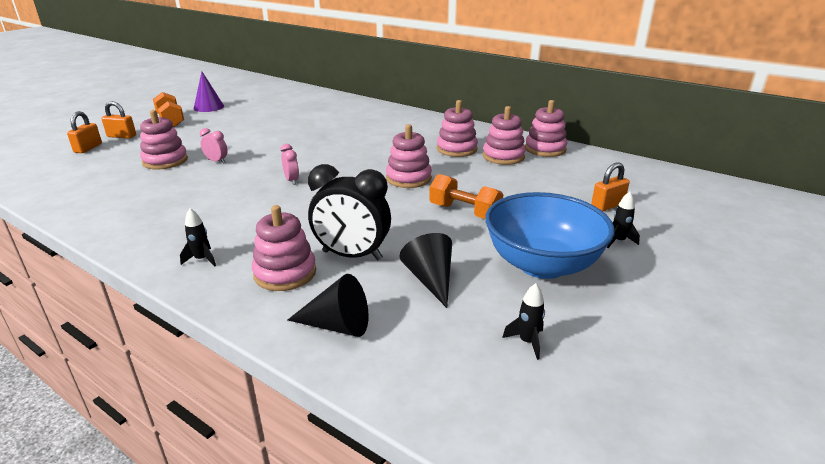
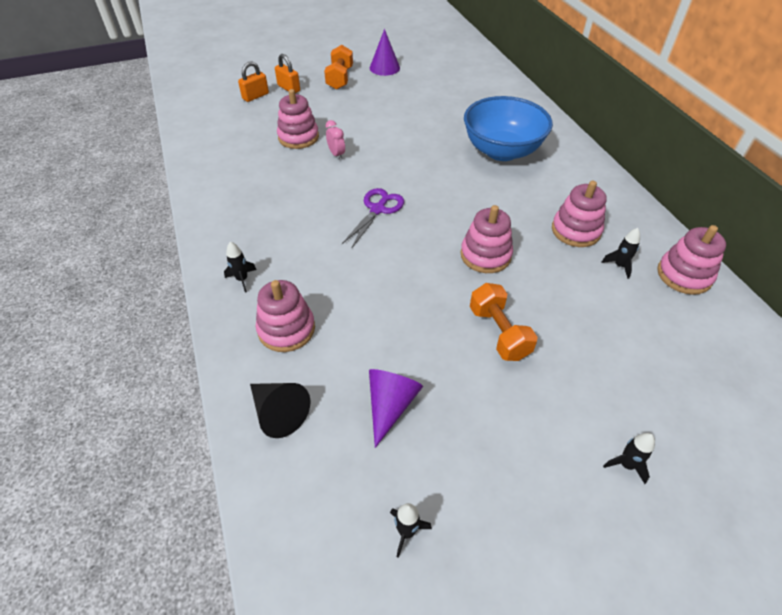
camera: 35 degrees right, 20 degrees up
(292, 180) = (378, 209): pink clock -> purple scissors
(352, 255) = (351, 337): black clock -> none
(430, 279) = (390, 405): black cone -> purple cone
(503, 156) = (619, 266): pink stacking toy -> black rocket
(542, 264) = (509, 448): blue bowl -> blue bowl (502, 151)
(607, 206) = (669, 405): orange padlock -> none

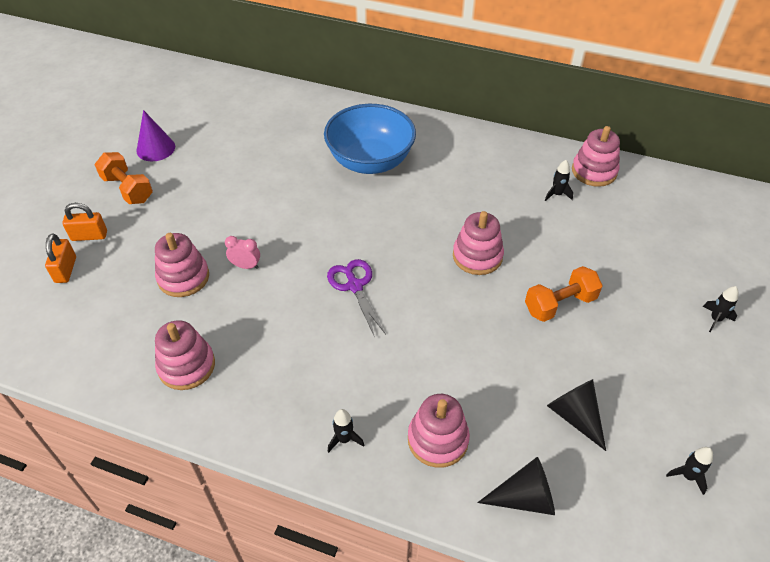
camera: 50 degrees left, 0 degrees up
(390, 405) = (575, 416): purple cone -> black cone
(498, 332) = (560, 304): orange dumbbell -> orange dumbbell turned 45 degrees counterclockwise
(576, 230) = (502, 189): pink stacking toy -> pink stacking toy (186, 366)

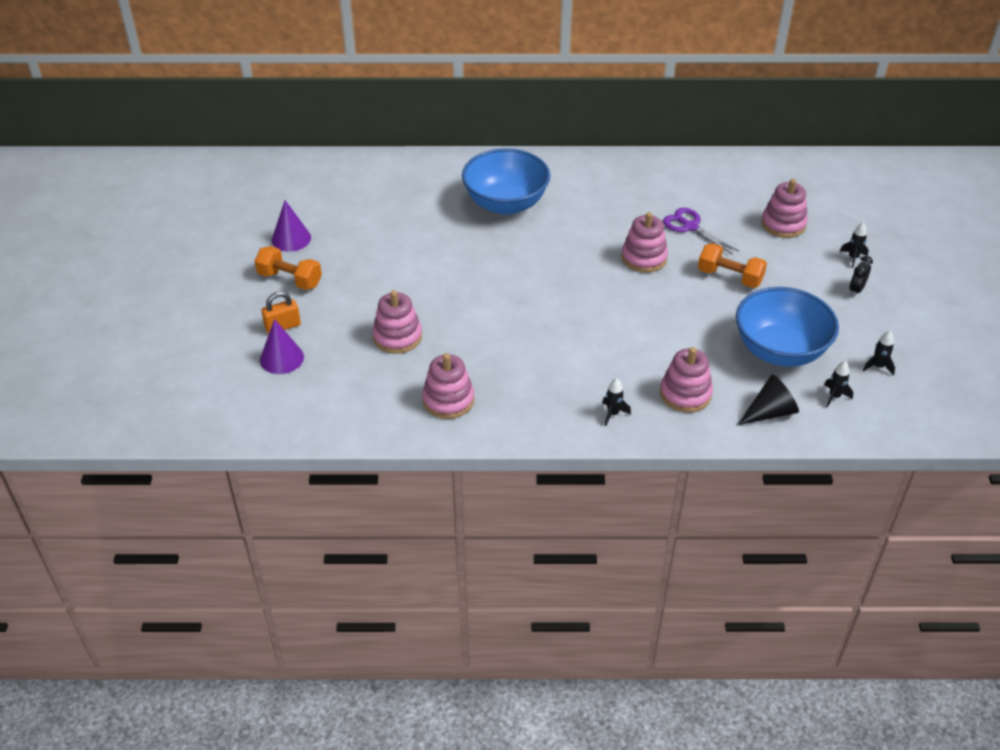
camera: 20 degrees left, 5 degrees down
(65, 270) = (282, 358): orange padlock -> purple cone
(246, 266) = (448, 314): pink clock -> none
(355, 286) = (554, 305): purple scissors -> purple scissors (690, 227)
(557, 194) = (684, 194): black rocket -> black rocket (834, 397)
(560, 304) = (729, 277): orange dumbbell -> orange dumbbell turned 75 degrees clockwise
(575, 416) = (779, 350): black cone -> blue bowl
(594, 171) = (706, 168): pink stacking toy -> pink stacking toy (783, 224)
(702, 362) = (856, 290): none -> black clock

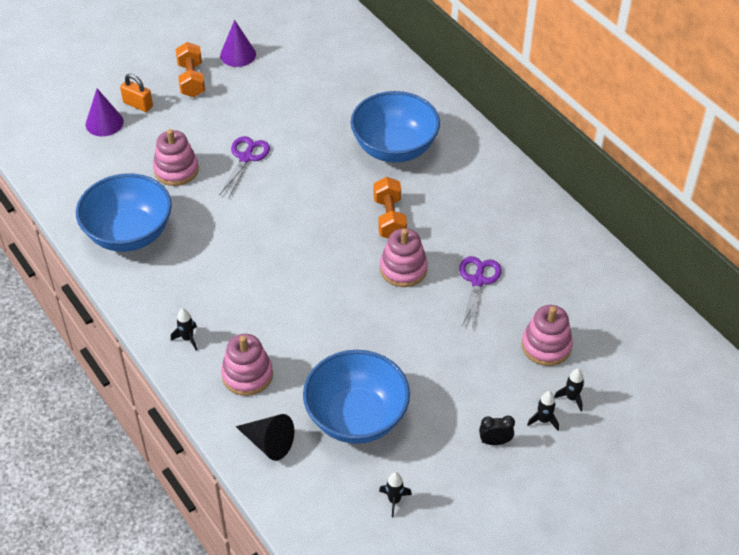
camera: 55 degrees right, 5 degrees up
(428, 288) = (246, 158): none -> purple scissors
(448, 400) = (129, 234): pink stacking toy -> blue bowl
(729, 277) = (429, 339): orange dumbbell -> orange dumbbell (389, 218)
(834, 397) = (325, 482): black rocket -> black rocket (571, 398)

